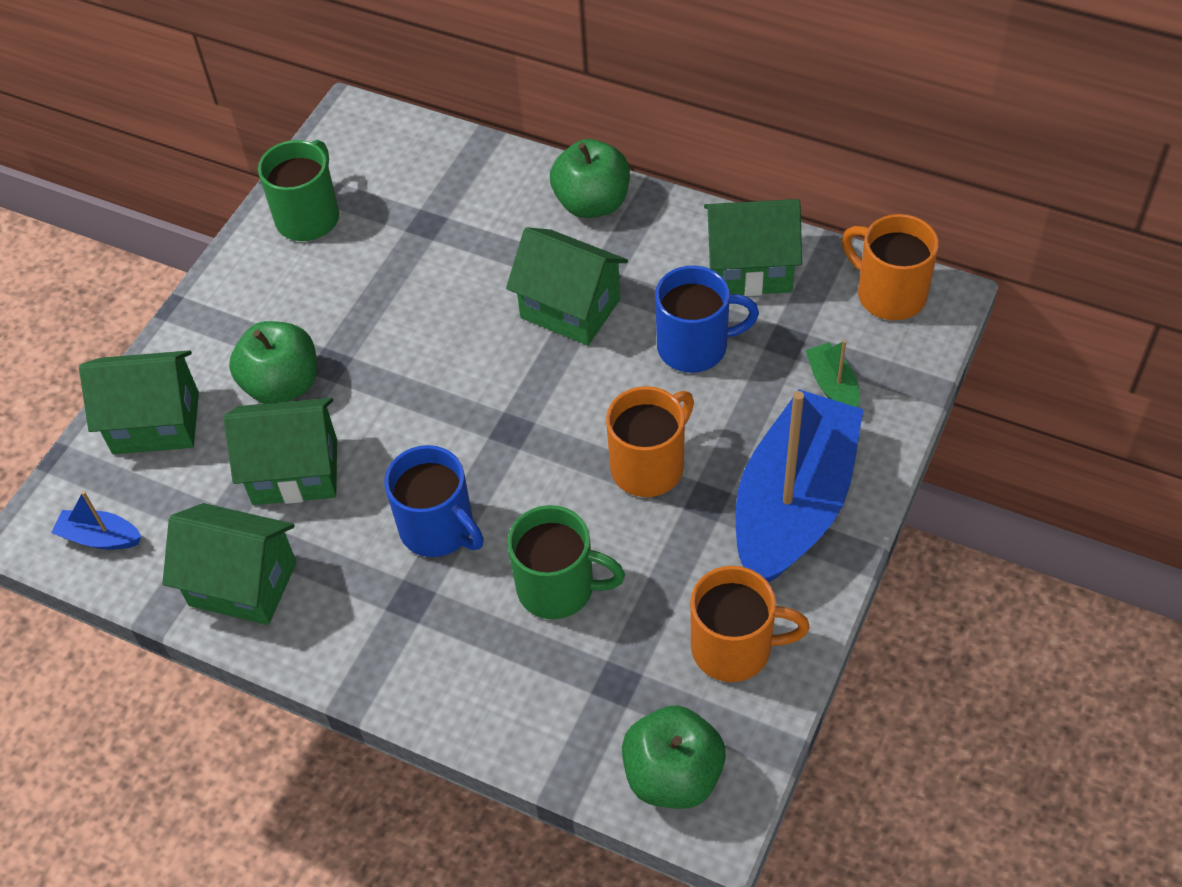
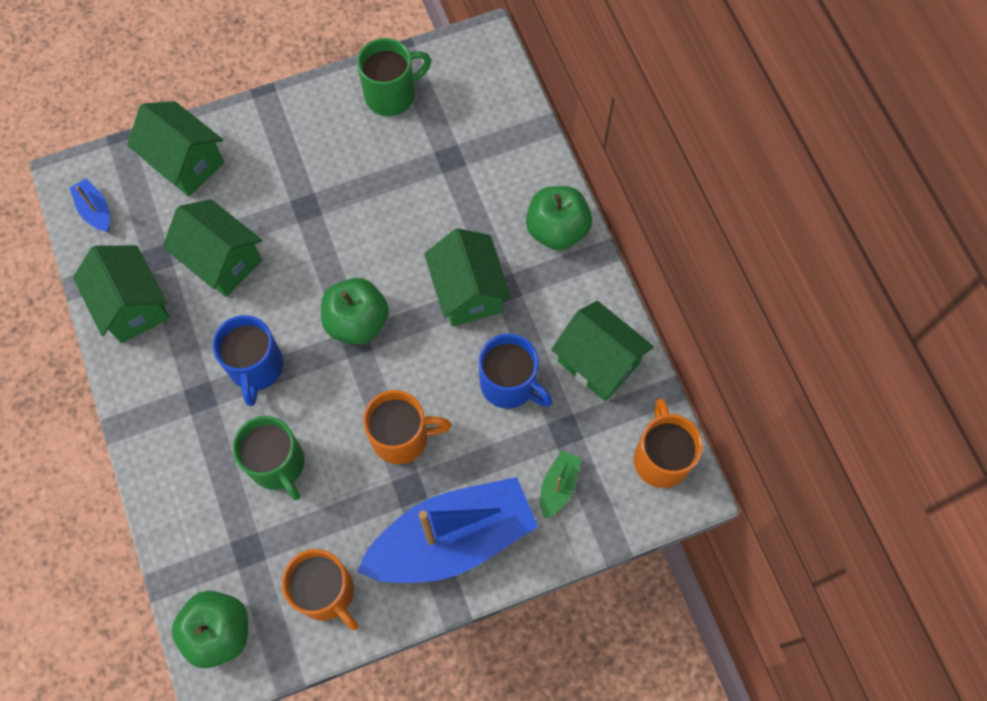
camera: 40 degrees right, 15 degrees up
(282, 385) = (269, 198): green apple -> green apple (357, 322)

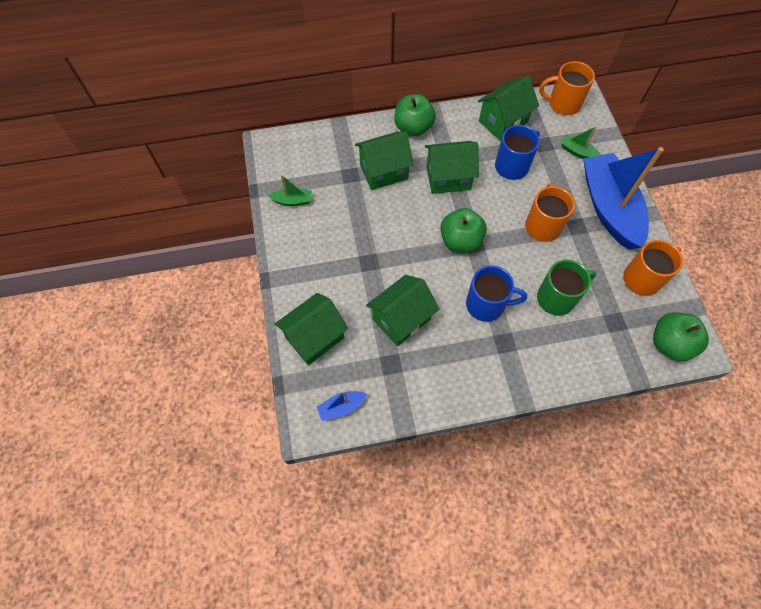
camera: 80 degrees left, 5 degrees down
(133, 306) = (428, 384): green house -> green house (384, 172)
(392, 95) = (292, 201): green mug -> green boat

